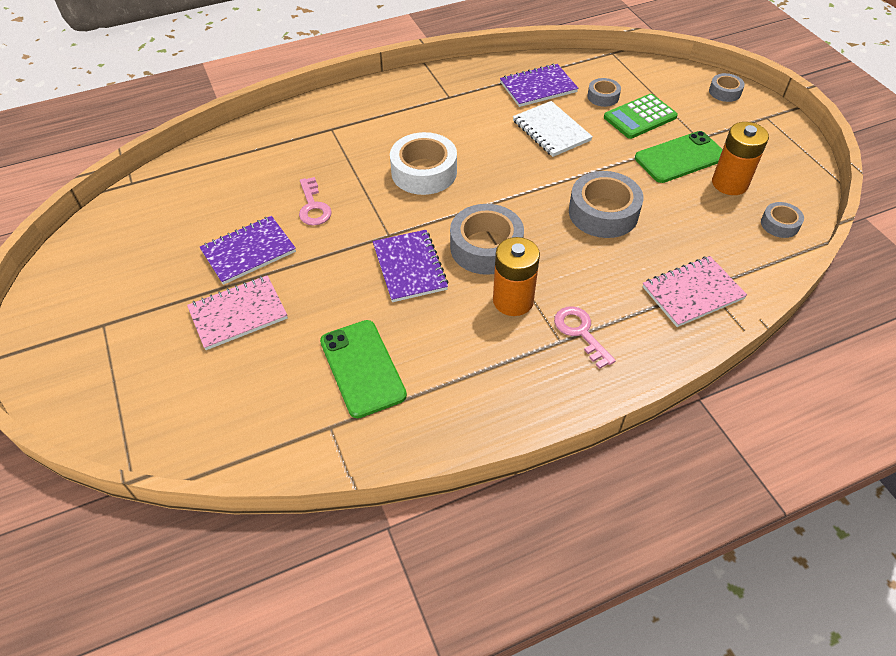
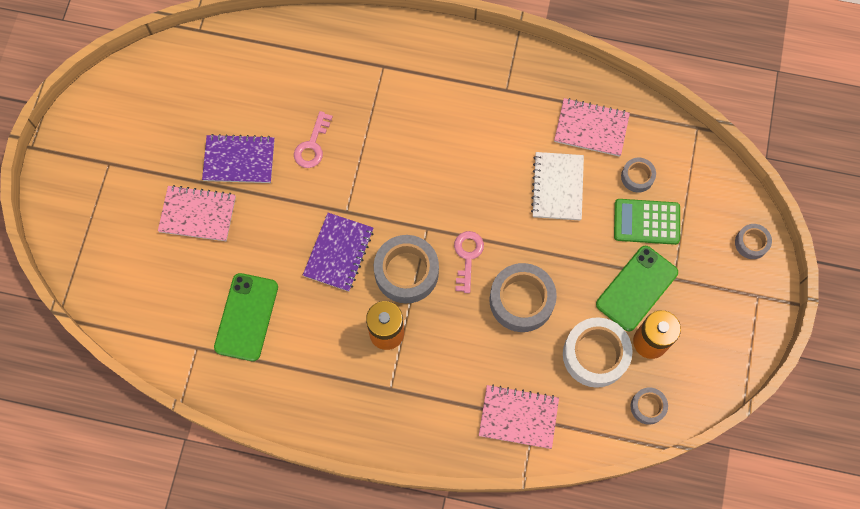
camera: 35 degrees right, 20 degrees up
(424, 172) = (419, 164): white tape -> white tape (595, 355)
(538, 87) = (591, 128): purple notebook -> pink notebook
(580, 332) = (409, 391): pink key -> pink key (467, 256)
(680, 157) = (636, 288): green phone -> green phone turned 60 degrees counterclockwise

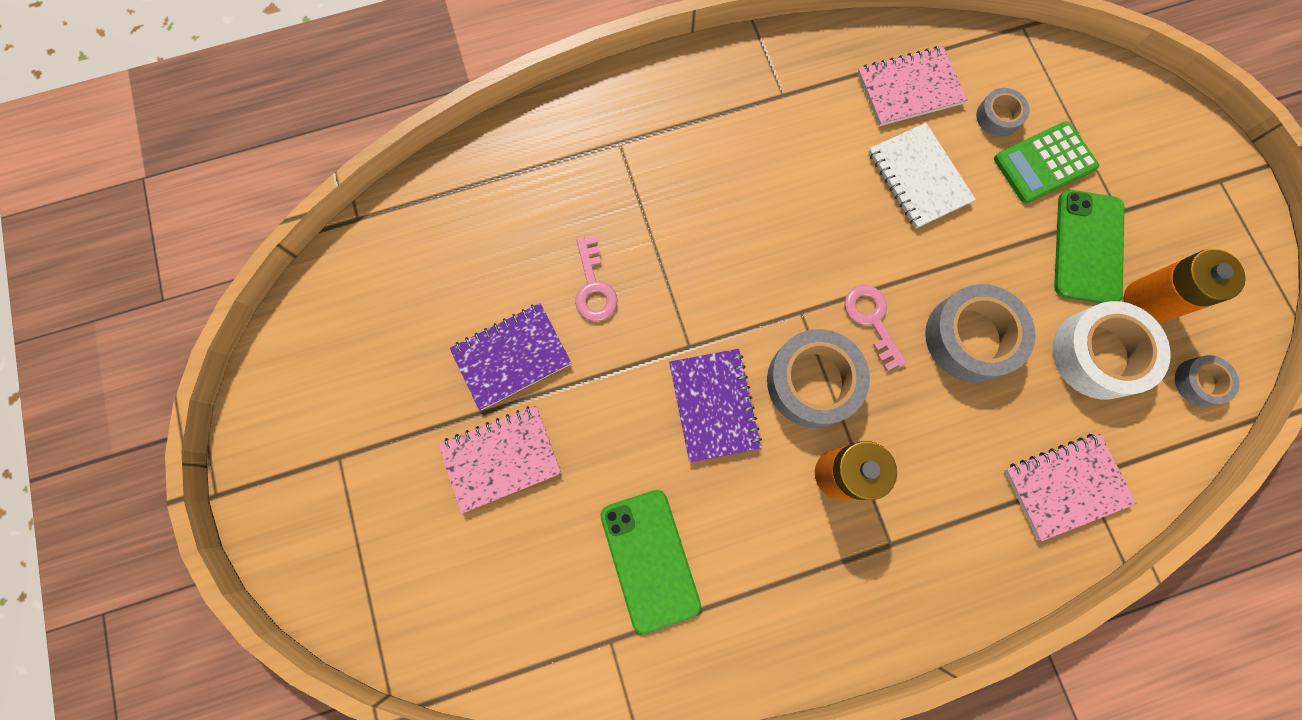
camera: 30 degrees left, 5 degrees up
(751, 243) = (1171, 124): grey tape -> none

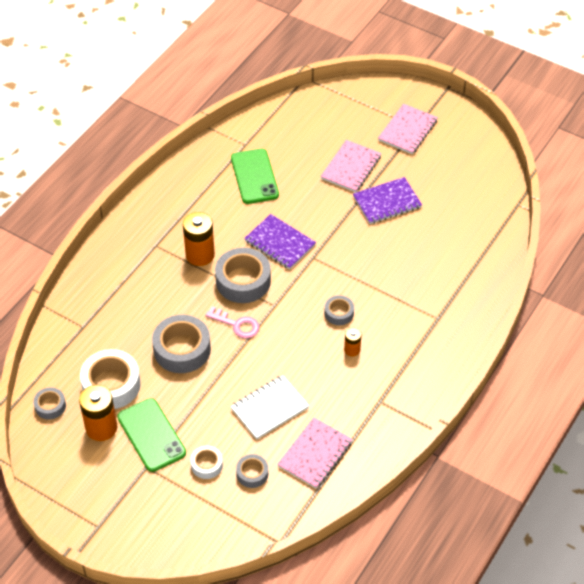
camera: 140 degrees right, 25 degrees down
(512, 357) = (387, 202): purple notebook -> purple notebook turned 45 degrees clockwise
(594, 287) = (381, 250): pink key -> none
(650, 559) = (254, 176): green phone -> green phone turned 45 degrees clockwise
(730, 238) = (339, 313): none -> grey tape
(758, 178) = (352, 350): none -> orange battery
(918, 177) = (269, 408): white notebook -> white notebook turned 60 degrees counterclockwise
(1044, 163) = (206, 465): green calculator -> white tape
(1065, 486) = (90, 317): pink notebook -> pink notebook (407, 130)

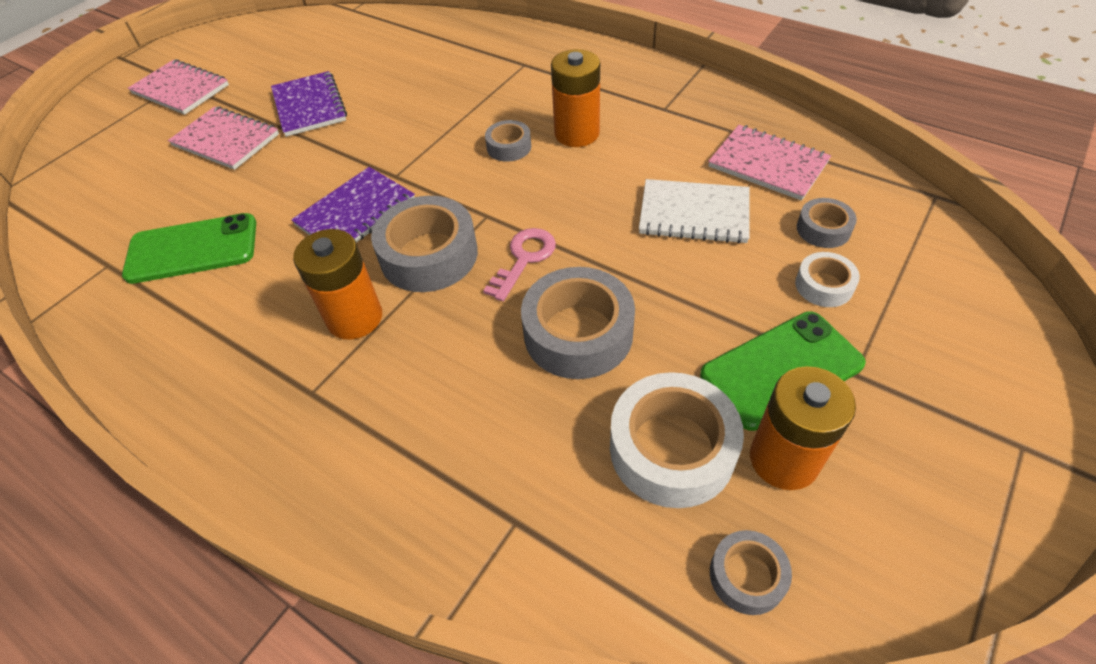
camera: 85 degrees left, 0 degrees up
(269, 408) = (694, 214): white notebook -> white notebook turned 45 degrees counterclockwise
(352, 350) = (576, 133): orange battery -> orange battery, size x1.89

